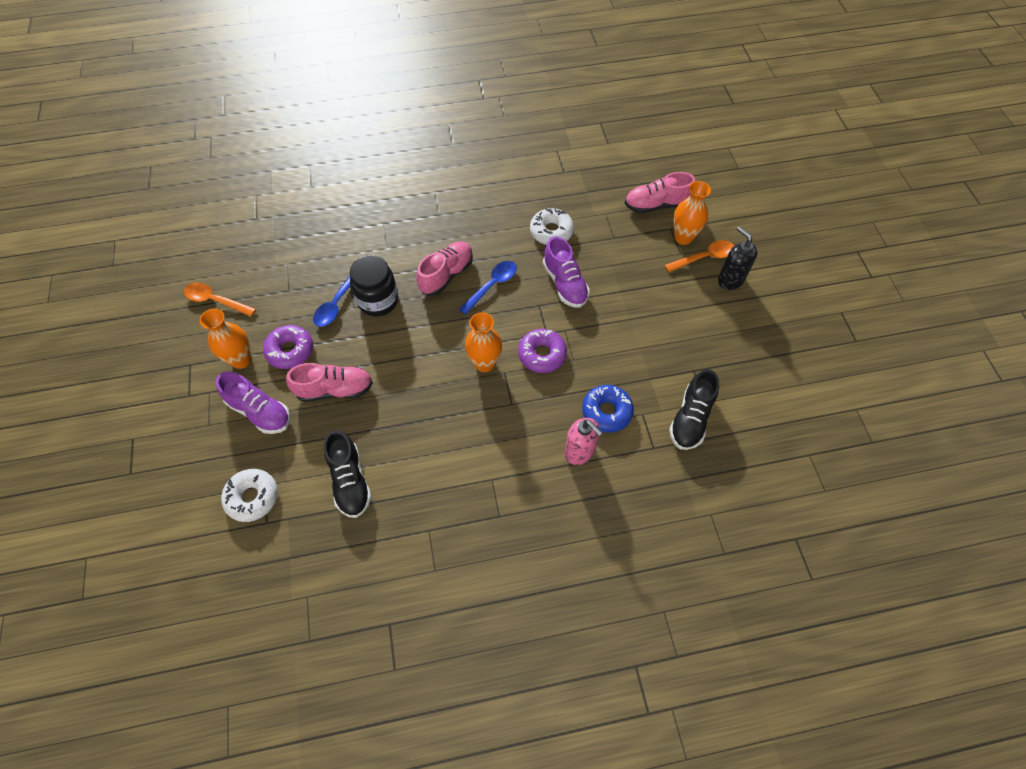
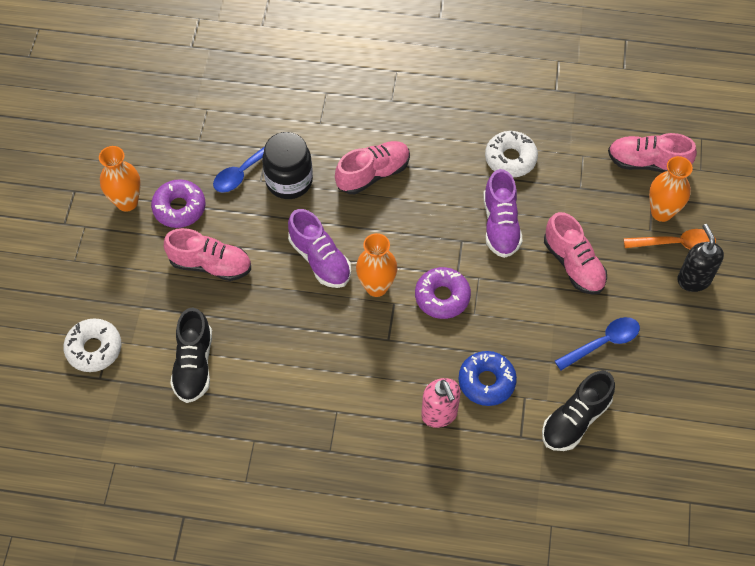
camera: 20 degrees right, 0 degrees up
(216, 300) = (121, 129): orange spoon -> none
(260, 411) = (128, 263): purple shoe -> purple shoe (320, 259)
(492, 286) = (418, 202): blue spoon -> blue spoon (602, 343)
(634, 296) = (573, 264): none -> pink shoe

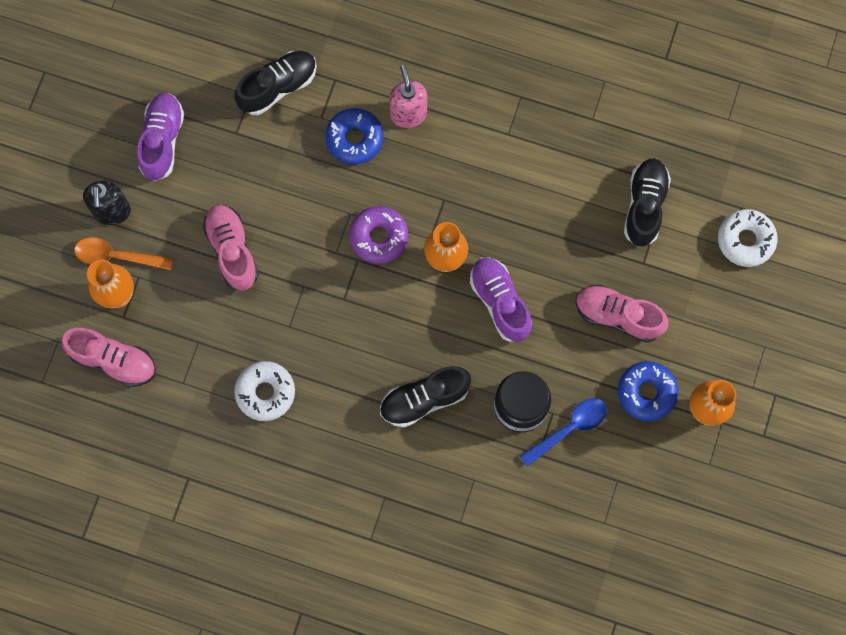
camera: 170 degrees left, 15 degrees up
(179, 208) = (646, 392): purple donut -> blue donut
(373, 174) = (424, 399): pink shoe -> black shoe
(500, 225) = (297, 311): purple shoe -> purple shoe (162, 141)
(602, 343) = (228, 159): blue spoon -> none

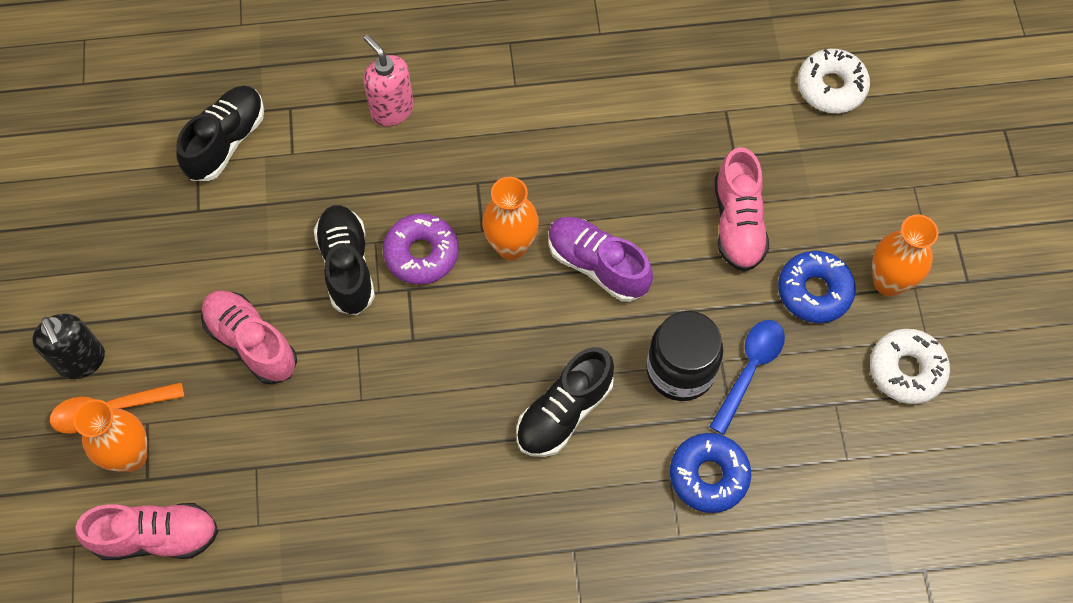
camera: 25 degrees left, 10 degrees down
(162, 141) = (111, 255): purple shoe -> none
(265, 392) = (367, 490): white donut -> white donut (906, 370)
(354, 139) = (342, 160): blue donut -> blue donut (708, 475)
(618, 316) = (737, 223): pink shoe -> pink shoe turned 90 degrees counterclockwise
(644, 206) = (704, 97): black shoe -> black shoe (347, 266)

